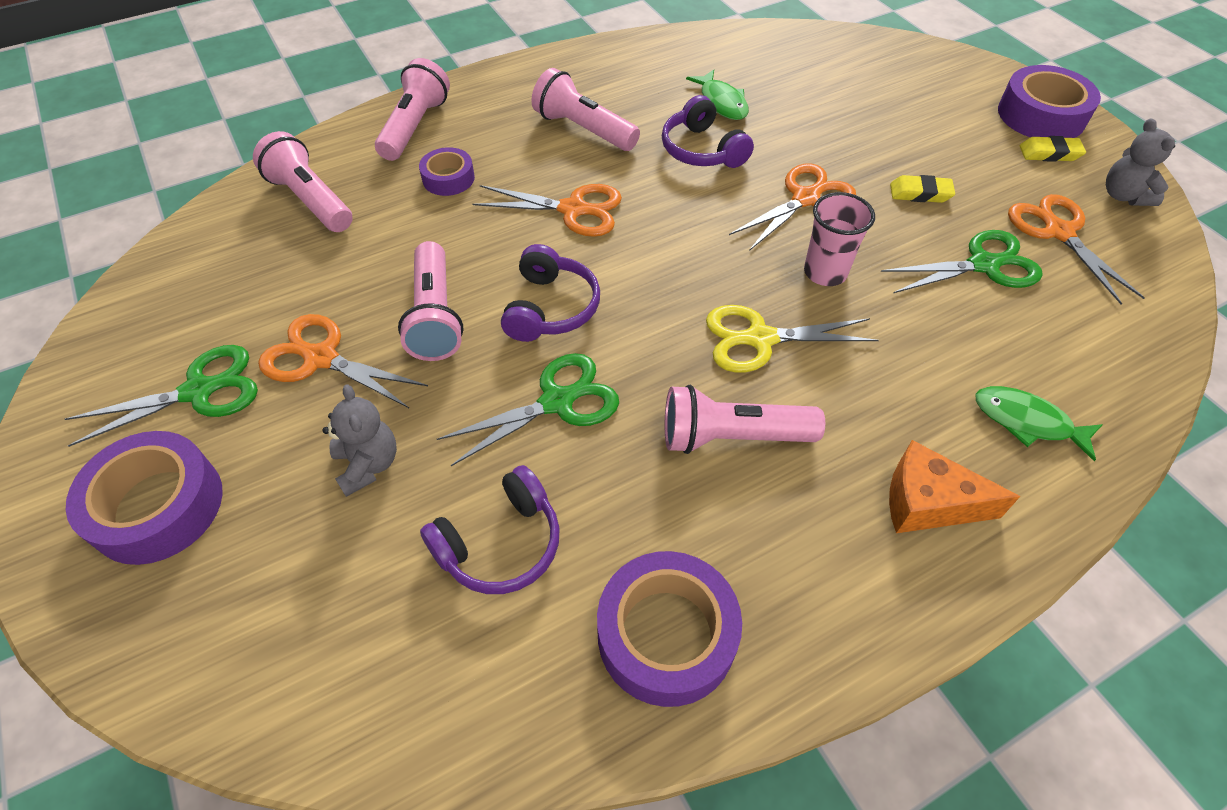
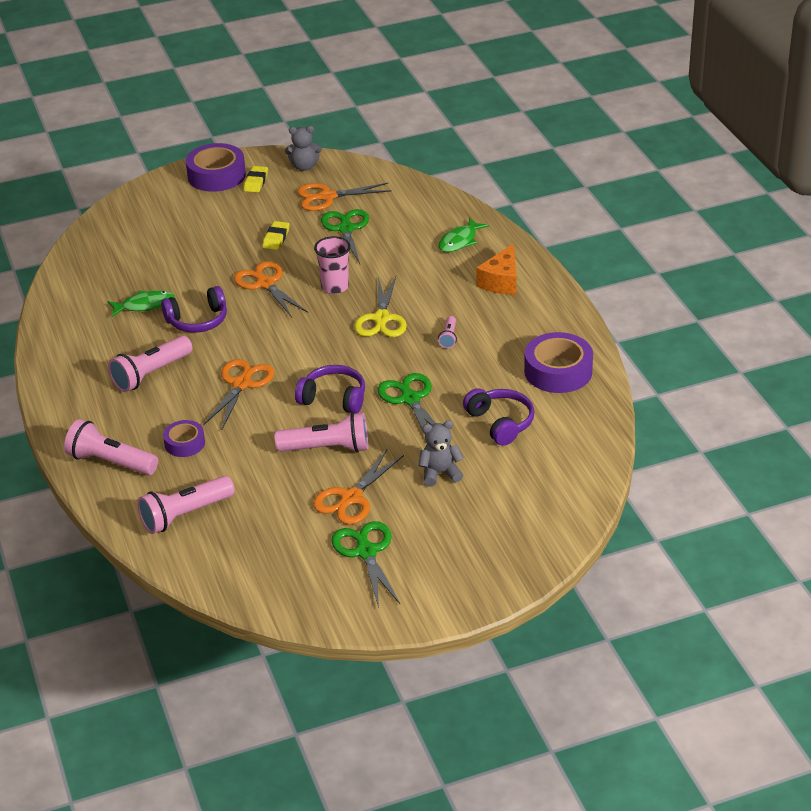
camera: 80 degrees left, 15 degrees down
(157, 506) = (452, 558): purple tape -> none
(732, 437) = (449, 337): pink flashlight -> pink flashlight, size x0.49

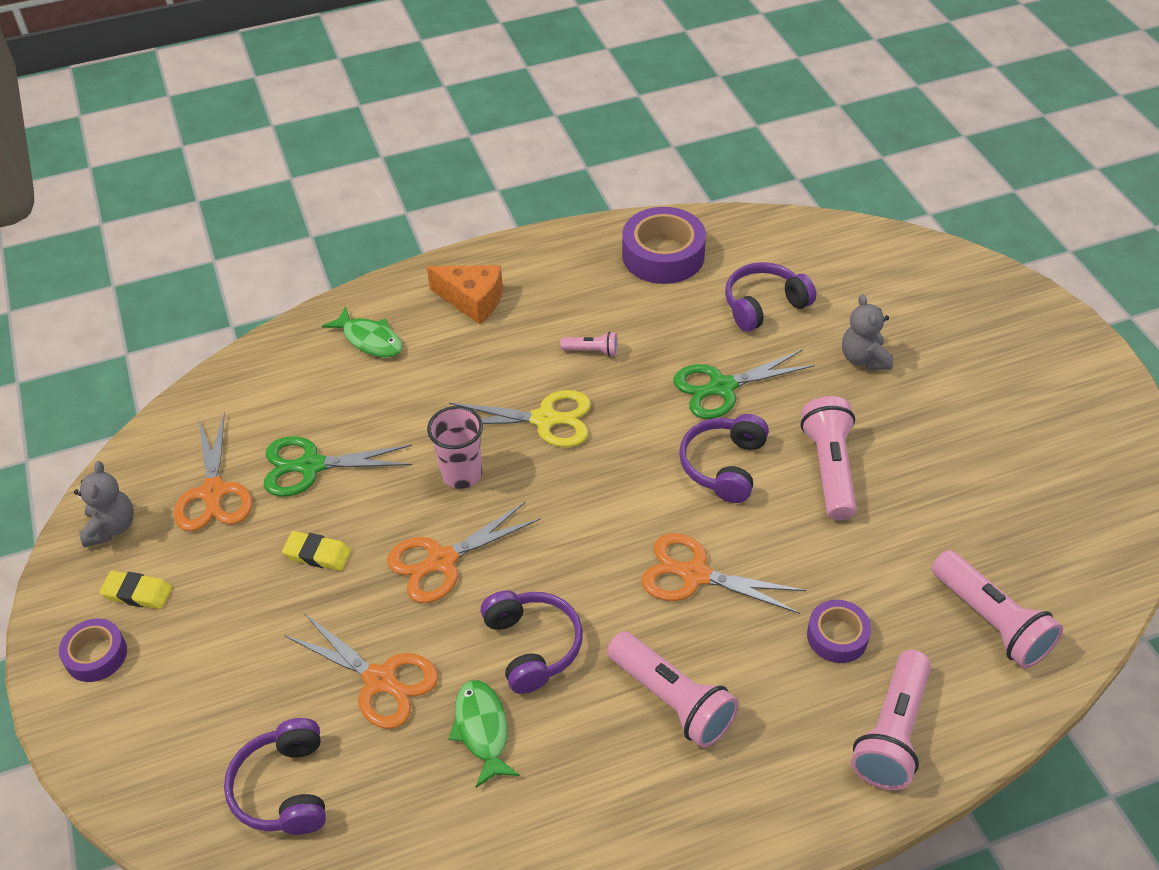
camera: 90 degrees left, 10 degrees up
(123, 243) = (284, 788): none -> purple headphones
(216, 175) = (96, 655): purple tape -> purple tape, size x0.57
(351, 498) = (923, 441): orange scissors -> orange scissors (380, 680)
(366, 552) = (1018, 424): green scissors -> none

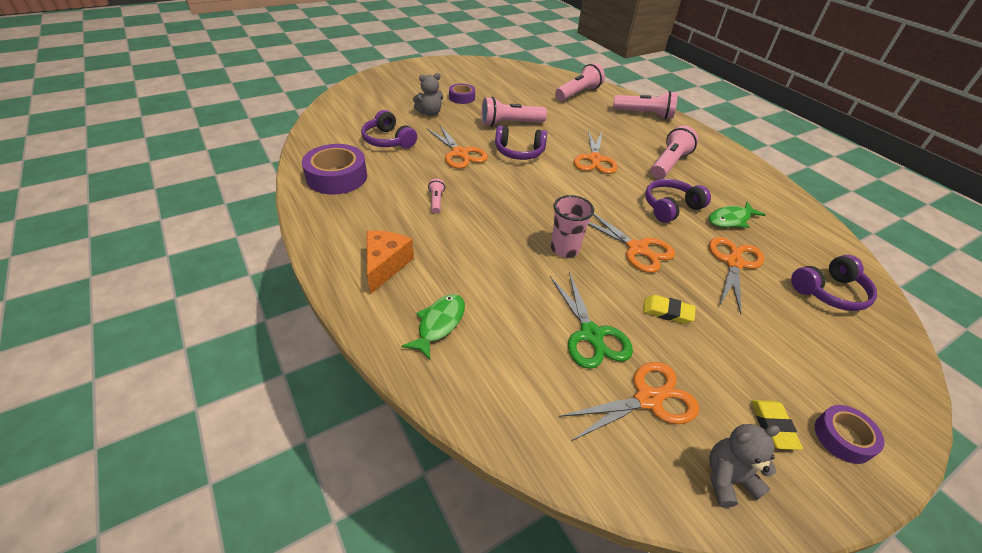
camera: 105 degrees left, 5 degrees down
(317, 554) = (667, 312): yellow eraser -> yellow eraser turned 75 degrees counterclockwise
(545, 419) = (504, 217): yellow scissors -> none
(722, 387) = (460, 153): green scissors -> orange scissors
(837, 636) = (606, 124): purple tape -> purple tape (462, 98)

